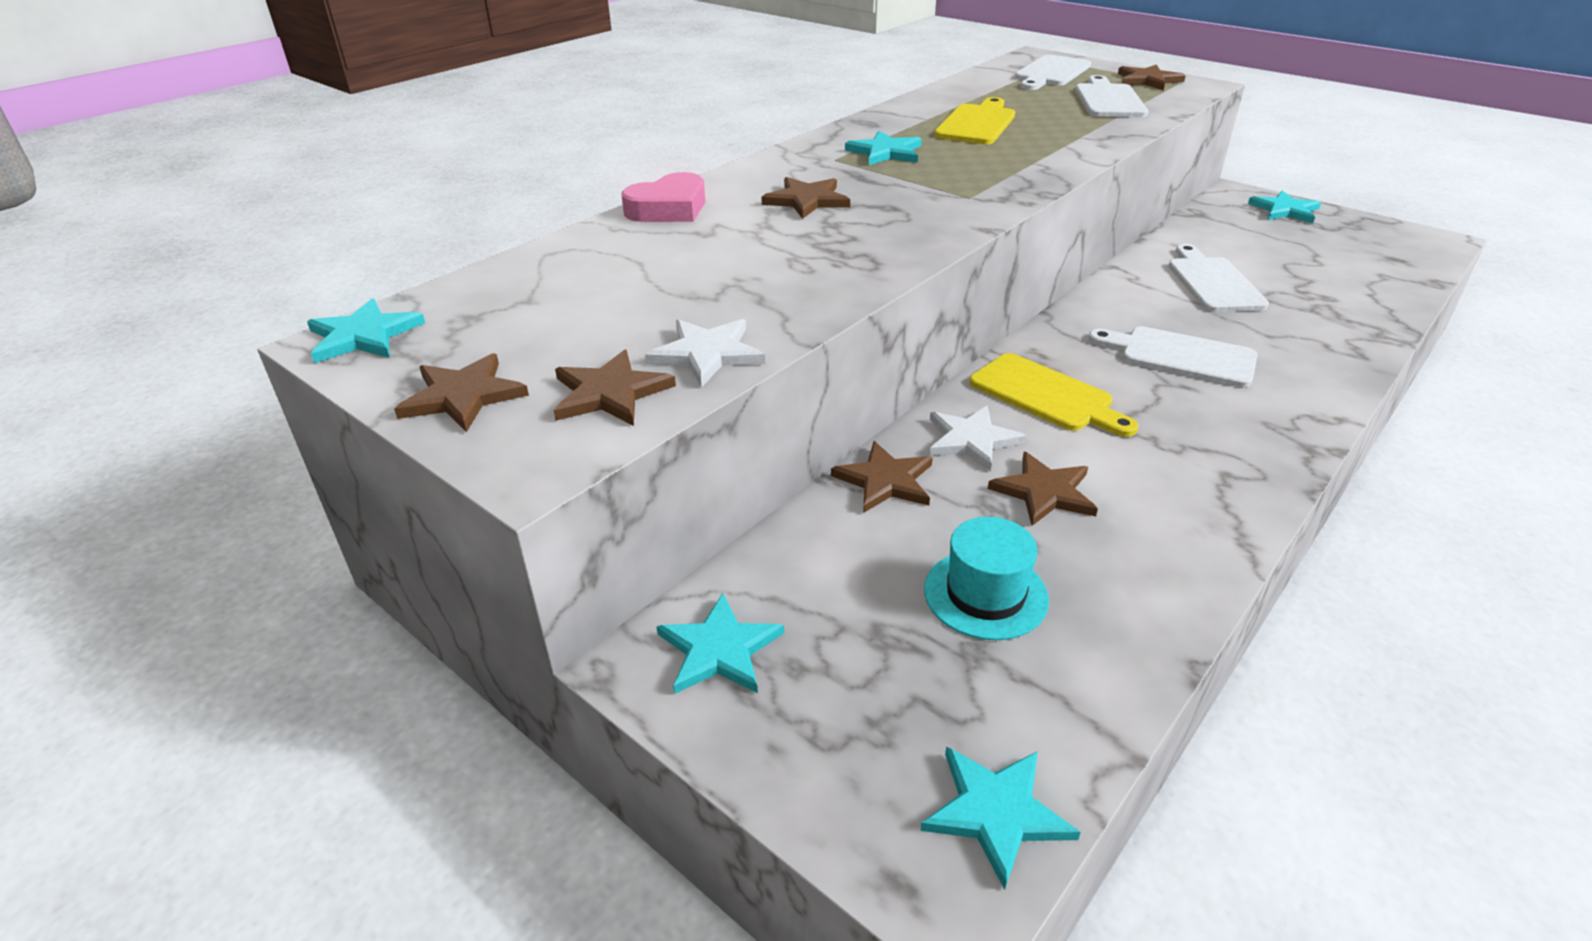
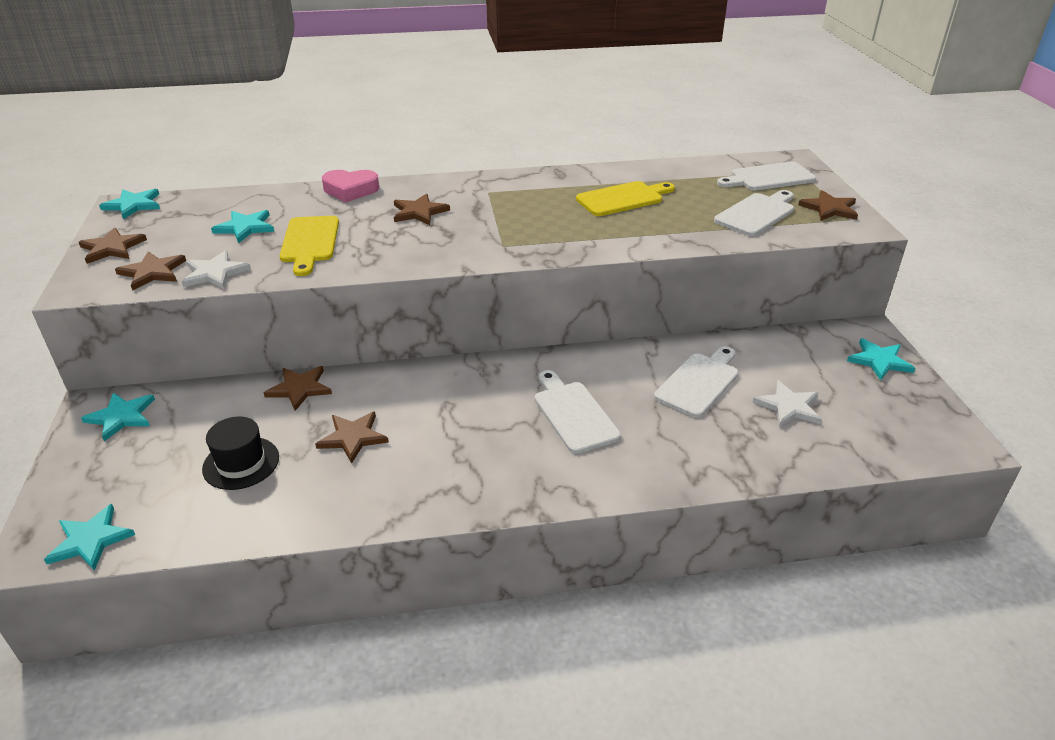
camera: 40 degrees right, 0 degrees up
(885, 152) = (524, 198): turquoise star -> turquoise star (245, 227)
(971, 440) = (372, 393): white star -> white star (788, 406)
(985, 594) = (241, 463): turquoise hat -> black hat
(1046, 395) = (453, 392): yellow cutting board -> yellow cutting board (310, 242)

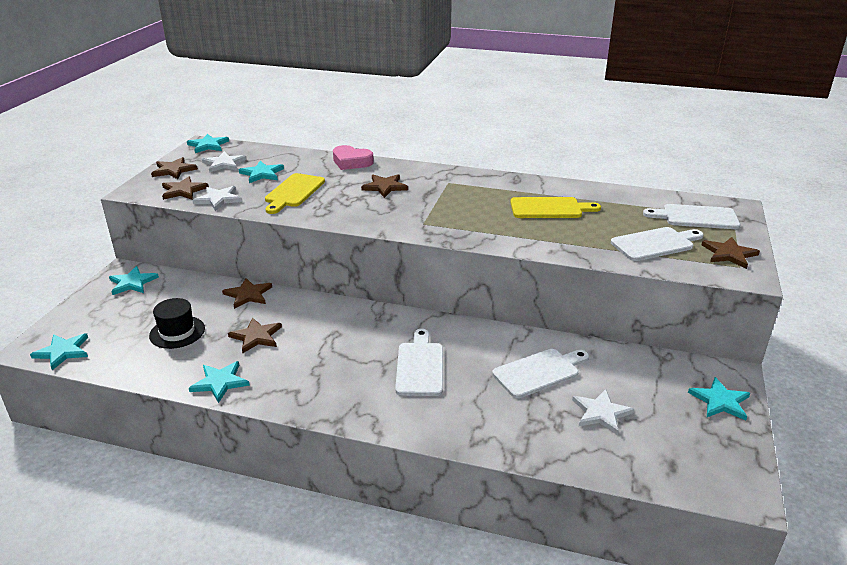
camera: 25 degrees right, 5 degrees down
(180, 225) = (224, 164): none -> white star
(351, 508) = (220, 382): none -> turquoise star

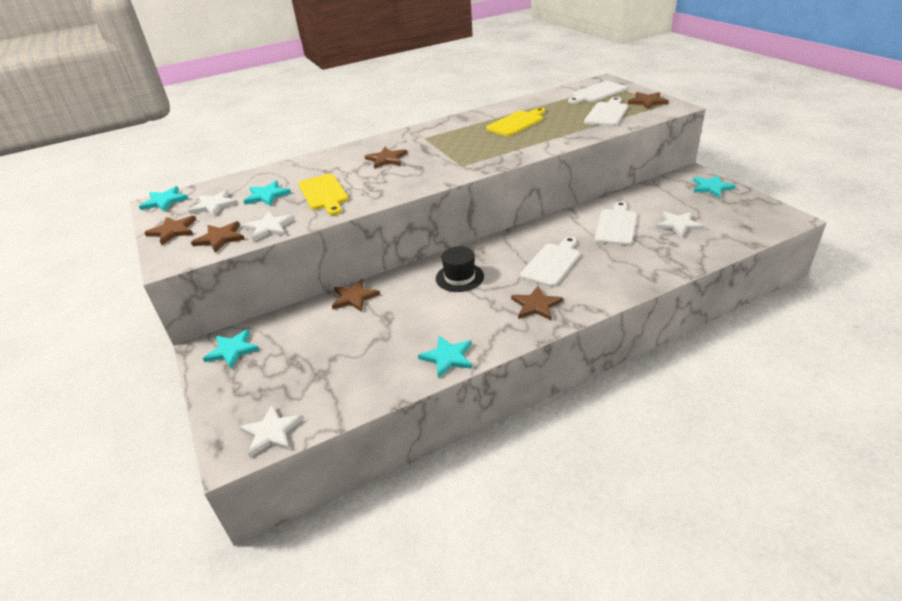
camera: 40 degrees left, 5 degrees up
(63, 352) = (271, 432): turquoise star -> white star
(177, 332) = (347, 353): black hat -> black hat (459, 277)
(256, 337) = (415, 316): brown star -> brown star (536, 305)
(351, 162) = (325, 157): pink heart -> none
(420, 366) = (552, 263): white cutting board -> white cutting board turned 75 degrees clockwise

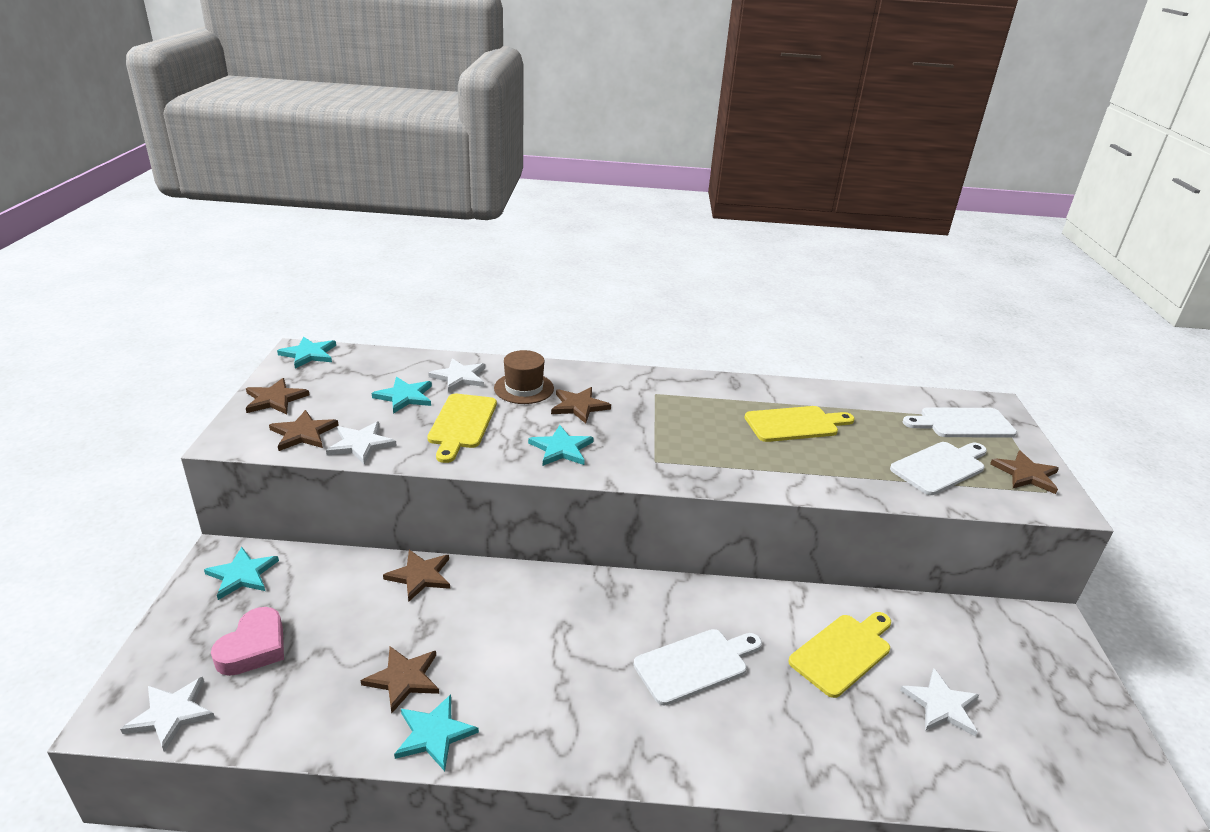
camera: 25 degrees right, 5 degrees down
(214, 205) = (344, 383): white star -> white star (459, 377)
(287, 377) = (254, 647): none -> pink heart
(341, 164) = (524, 388): none -> brown hat
(459, 277) = (560, 617): black hat -> none
(536, 305) = (611, 722): brown star -> brown star (403, 679)
(616, 225) = (843, 652): white cutting board -> yellow cutting board
(711, 187) = (1060, 665): turquoise star -> turquoise star (561, 449)

